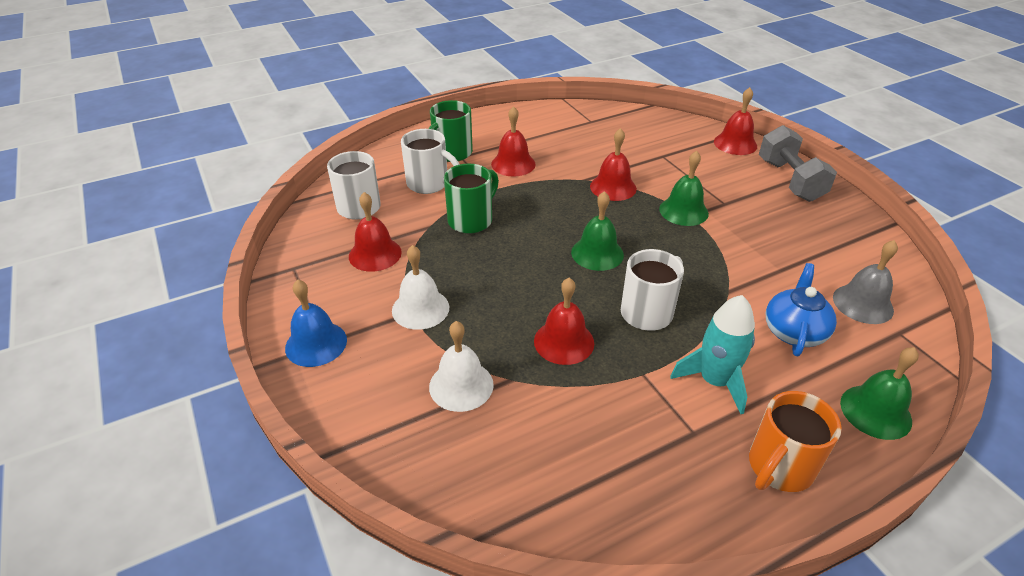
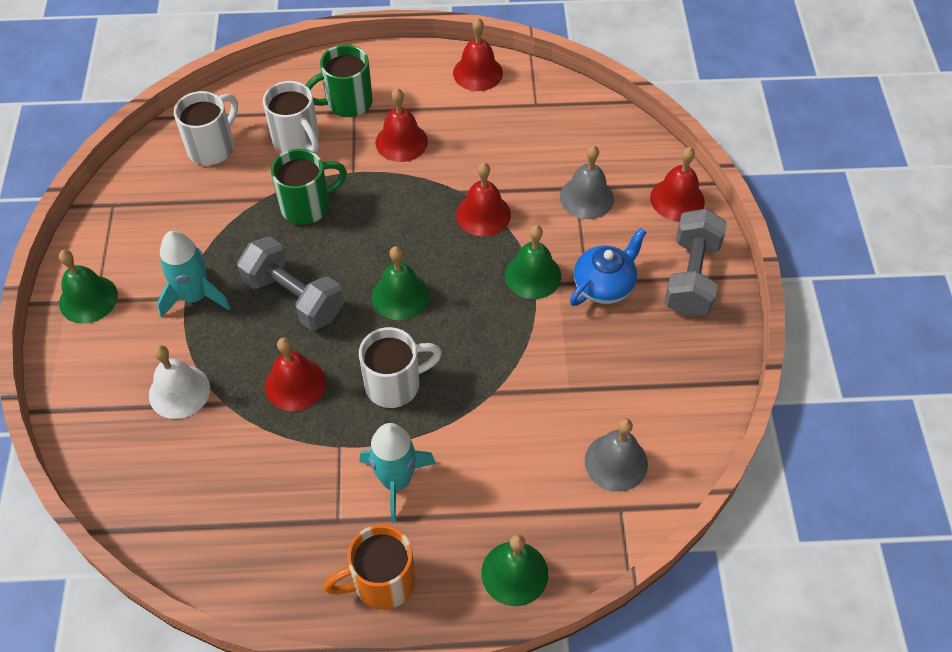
camera: 25 degrees right, 15 degrees up
(316, 343) = (88, 299): blue bell -> green bell
(375, 254) = (192, 215): red bell -> red bell (478, 73)
(420, 308) = (195, 296): white bell -> turquoise rocket
(511, 282) = (294, 298): none -> grey dumbbell
(675, 159) = (586, 197): none -> grey bell
(794, 331) = (516, 463): blue teapot -> blue teapot (604, 285)

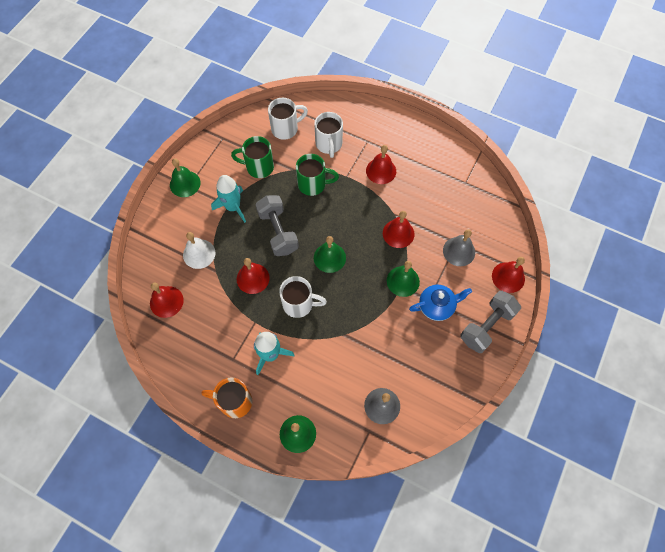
camera: 30 degrees right, 10 degrees up
(347, 103) = (366, 135): green mug -> green mug (258, 167)
(478, 73) = (445, 149): red bell -> red bell (166, 301)

